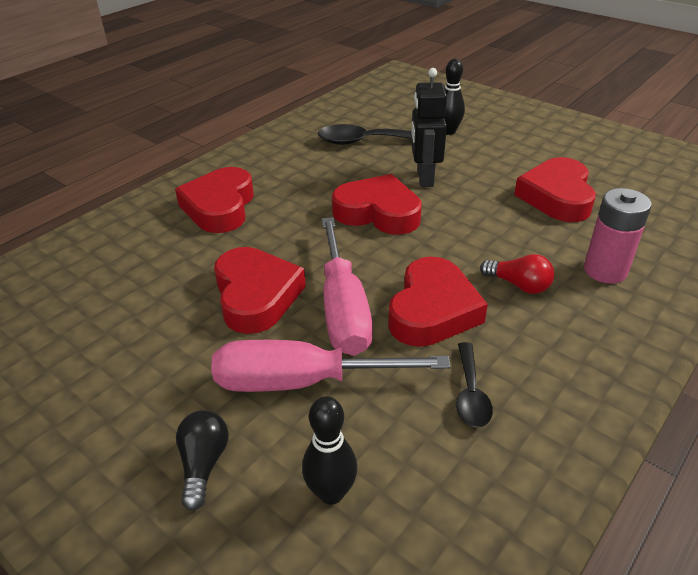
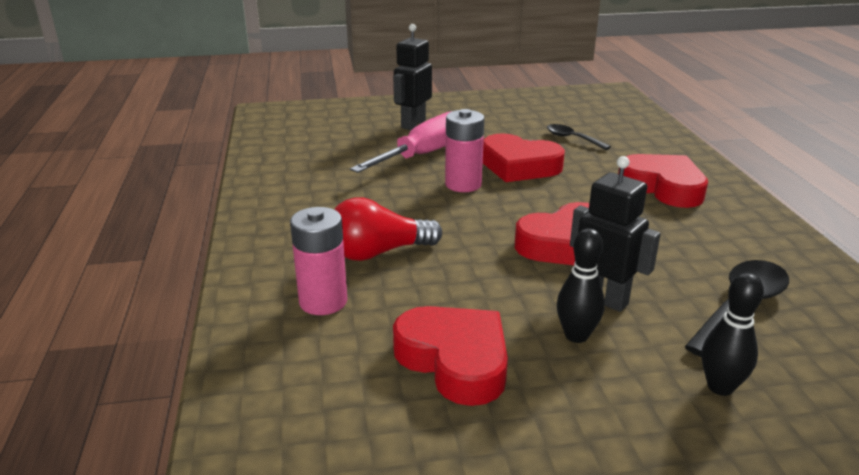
camera: 130 degrees right, 10 degrees down
(203, 464) = (413, 124): black light bulb -> black robot
(331, 492) = (350, 140): black bowling pin -> black bowling pin (576, 335)
(343, 308) = (463, 184): pink screwdriver -> pink battery
(432, 310) = (412, 209): red heart -> none
(470, 393) = (334, 188): black spoon -> black spoon (572, 138)
(518, 285) = (378, 252): red light bulb -> red light bulb, size x1.59

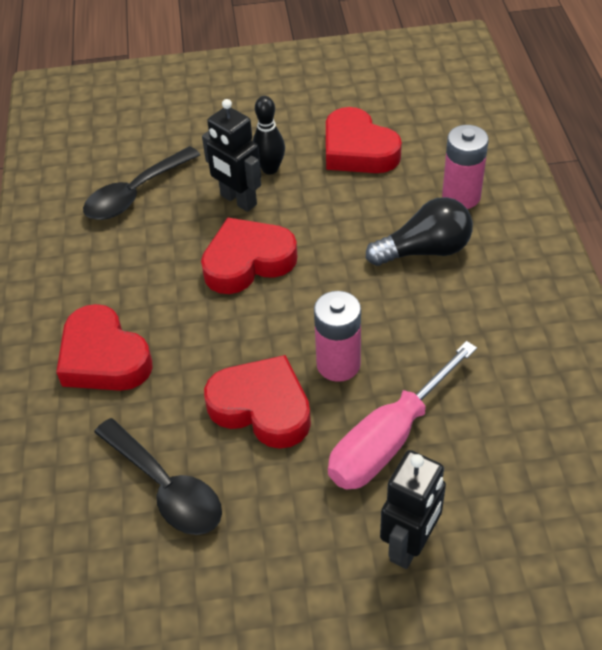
camera: 175 degrees left, 20 degrees up
(378, 252) = (424, 250): red light bulb -> black light bulb
(572, 138) = (166, 488): black spoon -> black spoon, size x1.68
(720, 387) = (192, 135): black bowling pin -> none

